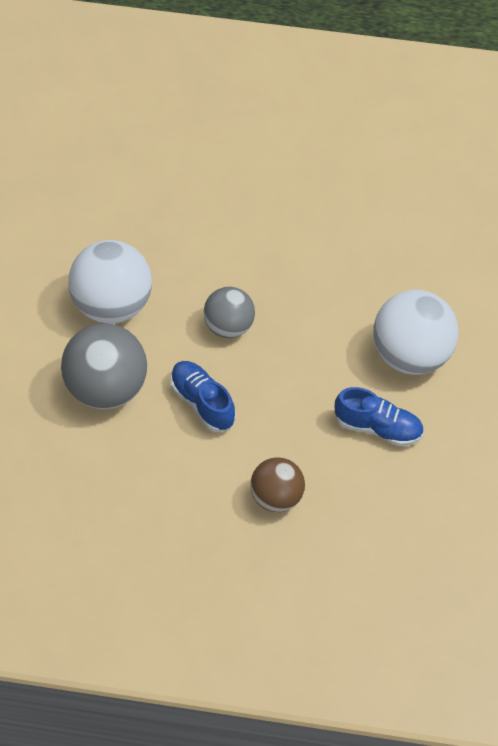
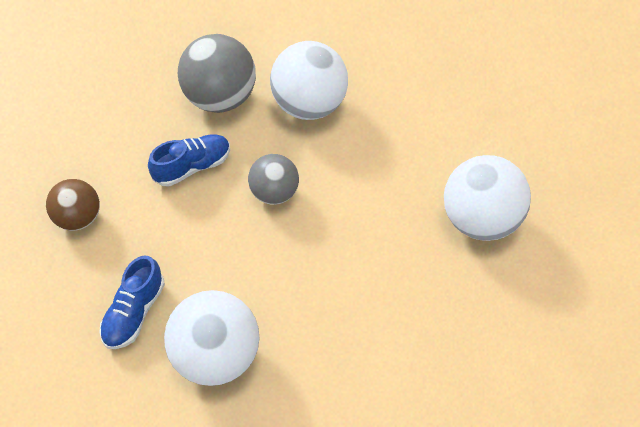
camera: 95 degrees right, 0 degrees up
(245, 161) = (480, 220): none -> white ball

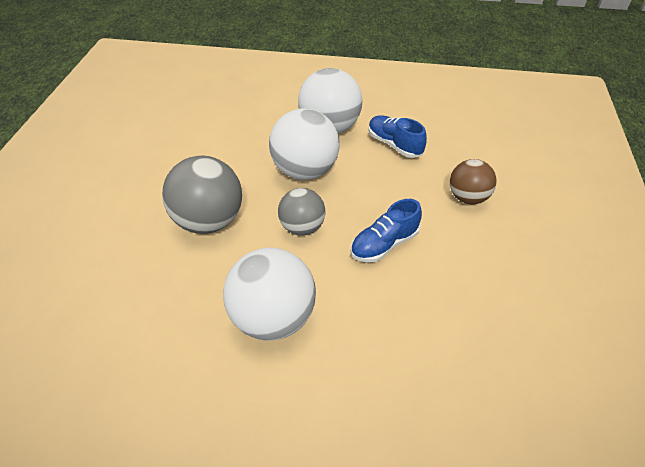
camera: 175 degrees right, 10 degrees down
(134, 312) = (394, 145): blue shoe -> blue shoe turned 60 degrees counterclockwise
(220, 98) = (376, 319): grey ball -> grey ball (209, 221)
(480, 220) = (116, 218): white ball -> white ball (305, 171)

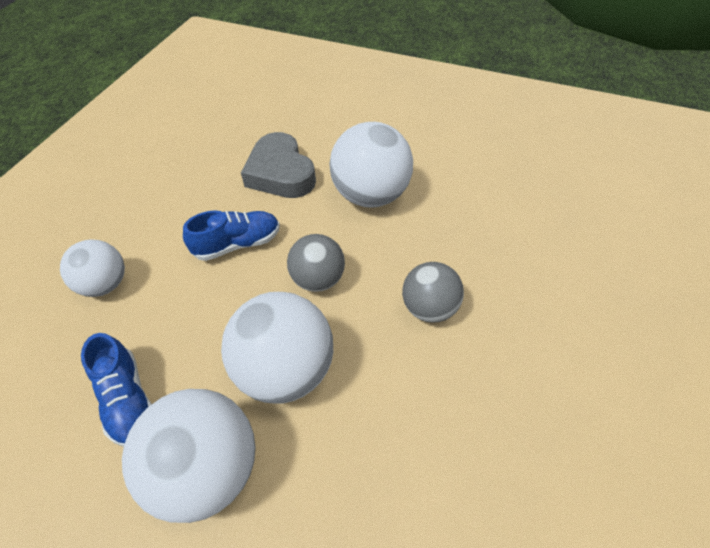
camera: 165 degrees left, 5 degrees up
(209, 221) = (429, 308): grey ball -> grey ball, size x0.62
(383, 331) = (280, 173): none -> grey heart
(468, 198) = (105, 284): brown ball -> white ball

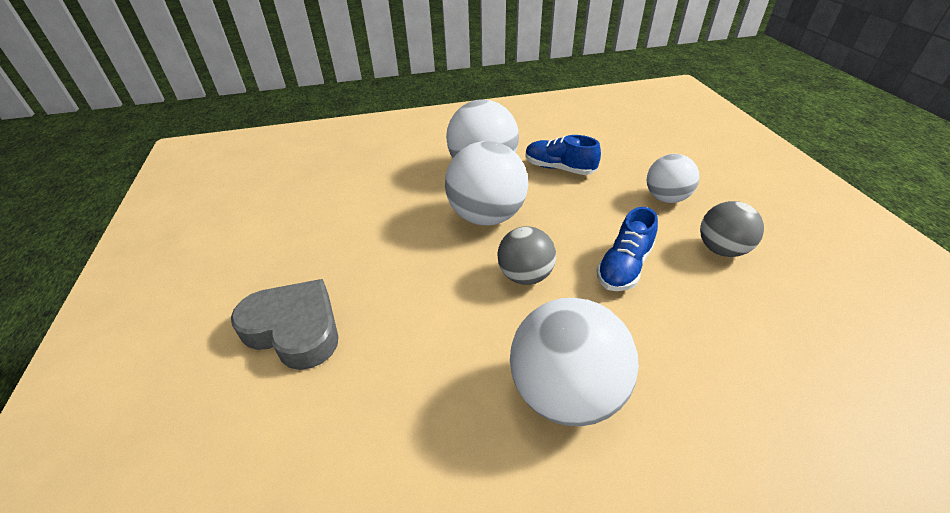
camera: 145 degrees right, 10 degrees down
(280, 173) = (696, 361): grey heart -> grey heart (294, 329)
(429, 308) = (411, 302): grey ball -> grey ball (721, 249)

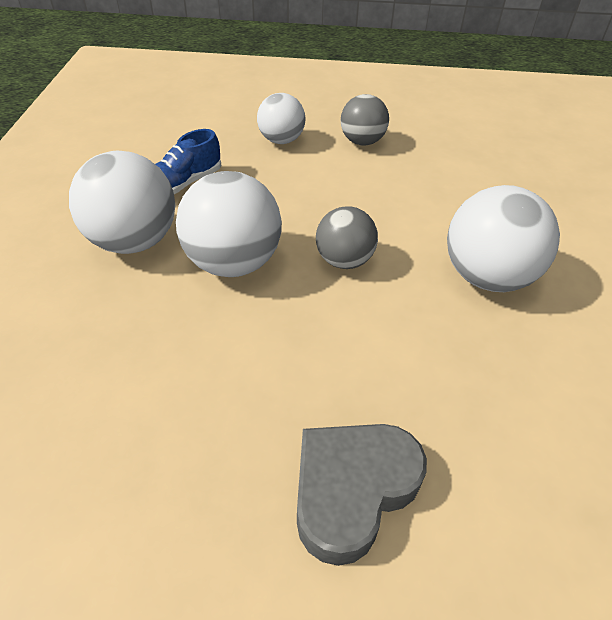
camera: 75 degrees left, 5 degrees up
(624, 267) = (359, 196): blue shoe -> none

